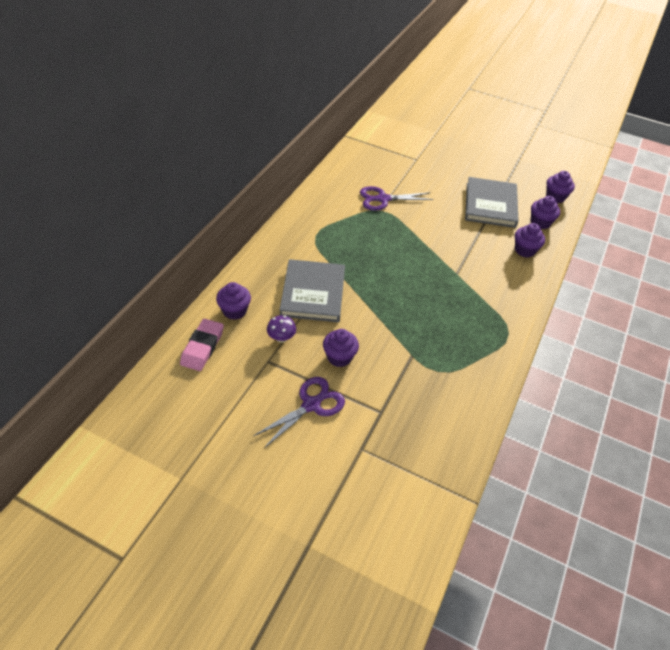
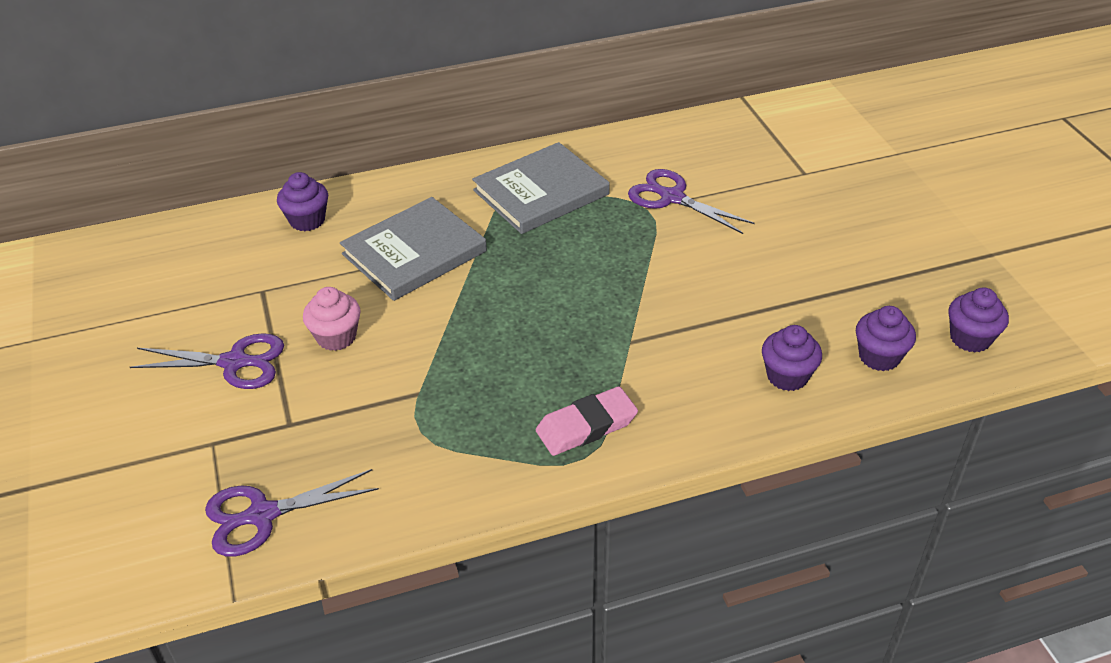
camera: 50 degrees right, 5 degrees down
(202, 347) = (225, 236): pink eraser -> pink eraser (586, 426)
(281, 338) = (309, 277): purple mushroom -> none
(339, 357) = (336, 337): purple cupcake -> pink cupcake
(432, 460) = (261, 515): none -> purple scissors
(490, 205) = (830, 288): grey book -> grey book (541, 192)

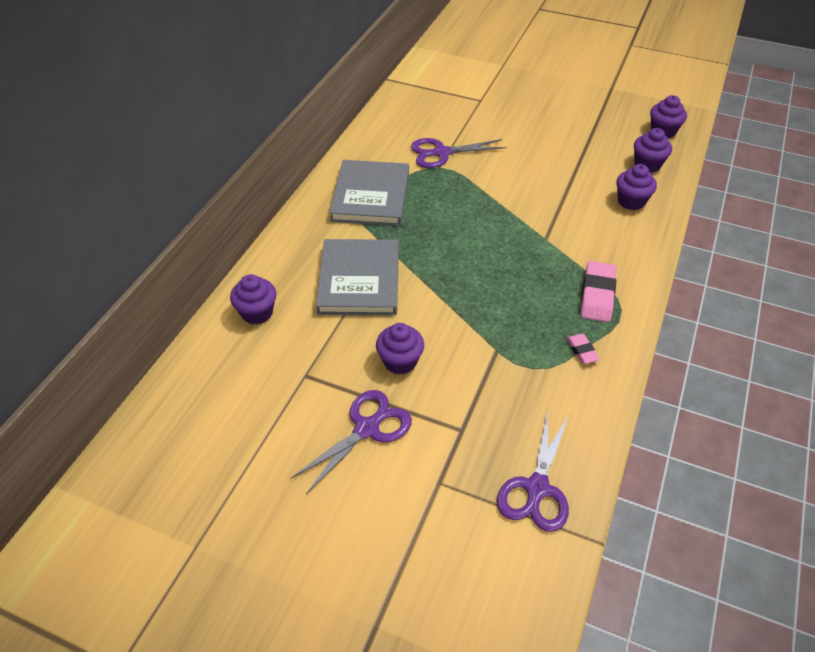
camera: 50 degrees left, 5 degrees up
(336, 337) = (400, 361): pink cupcake -> purple cupcake
(485, 456) = (582, 350): none -> pink eraser

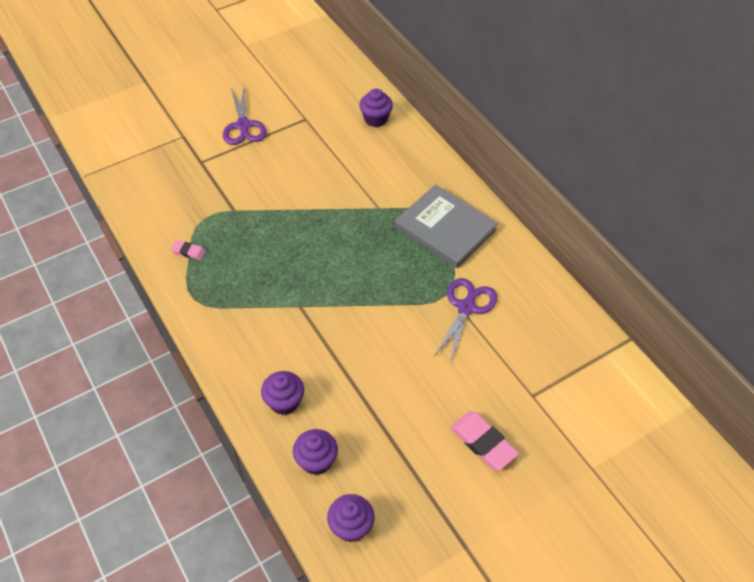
camera: 125 degrees right, 5 degrees up
(359, 280) = (359, 177): grey book -> none
(400, 361) = (273, 162): purple cupcake -> none
(536, 489) = (136, 169): purple scissors -> none
(597, 295) = (219, 296): pink eraser -> pink eraser (483, 443)

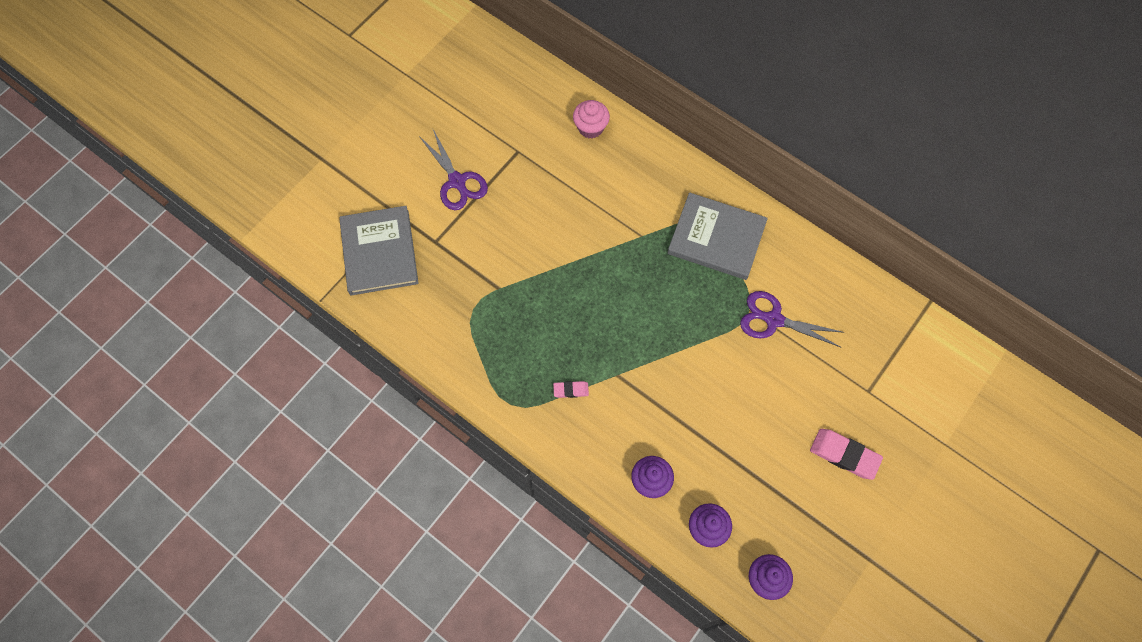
camera: 20 degrees left, 15 degrees up
(151, 156) = (379, 252): none -> grey book
(188, 252) = (478, 353): pink eraser -> pink eraser (571, 390)
(376, 119) = (590, 128): purple cupcake -> pink cupcake
(466, 307) = (773, 319): purple scissors -> purple scissors turned 75 degrees counterclockwise

